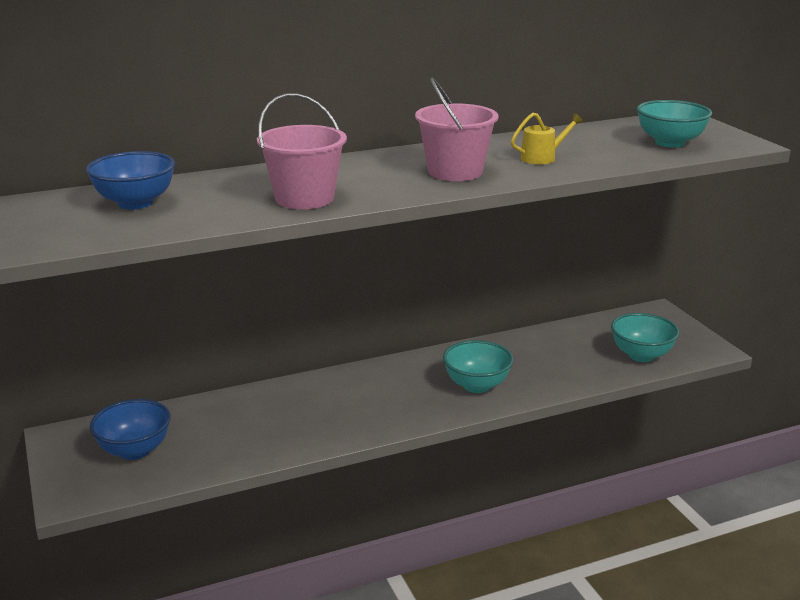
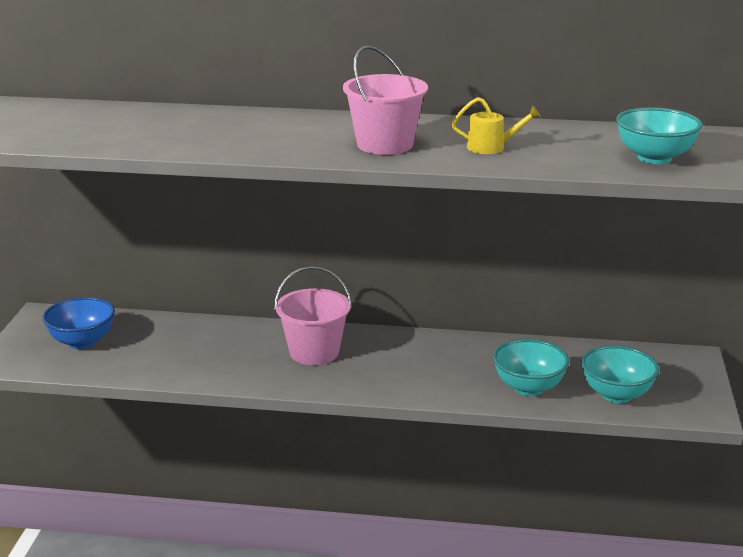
camera: 30 degrees right, 0 degrees up
(135, 203) = (91, 120): blue bowl -> none
(304, 198) = (219, 142): pink bucket -> pink bucket (314, 352)
(476, 385) = (414, 374): turquoise bowl -> turquoise bowl (528, 388)

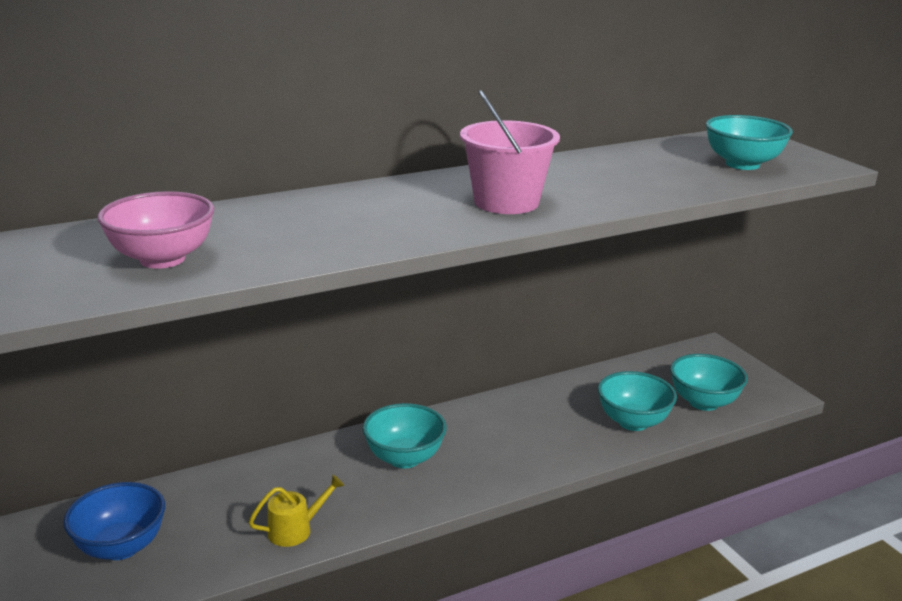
camera: 35 degrees left, 0 degrees up
(104, 132) = (162, 259): none -> pink bowl
(314, 352) = (404, 458): pink bucket -> turquoise bowl
(492, 147) = (604, 183): yellow watering can -> yellow watering can (296, 530)

